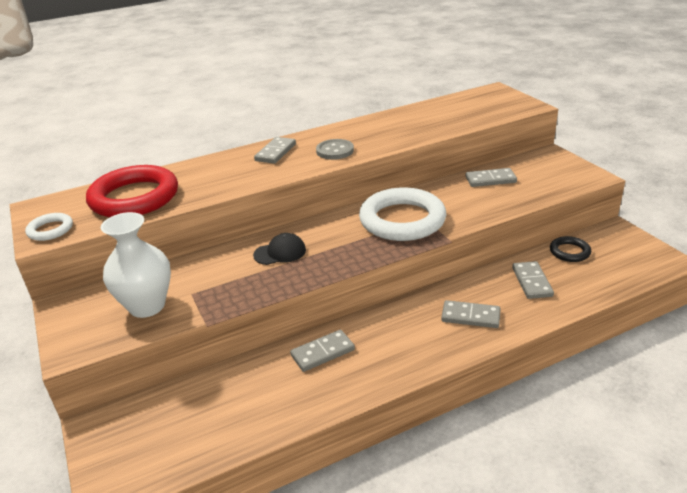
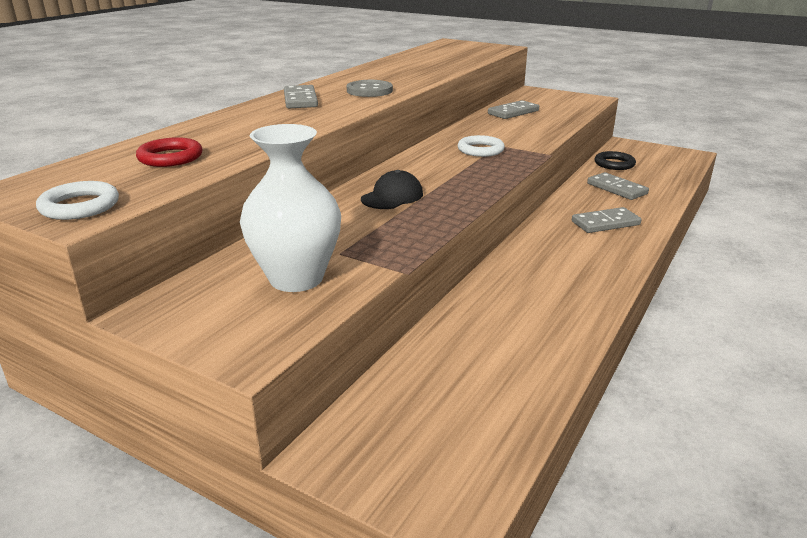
camera: 35 degrees left, 5 degrees down
(134, 198) = (170, 157): red ring -> red ring, size x0.47
(322, 353) = (513, 288): grey domino -> none
(402, 220) = (480, 150): white ring -> white ring, size x0.47

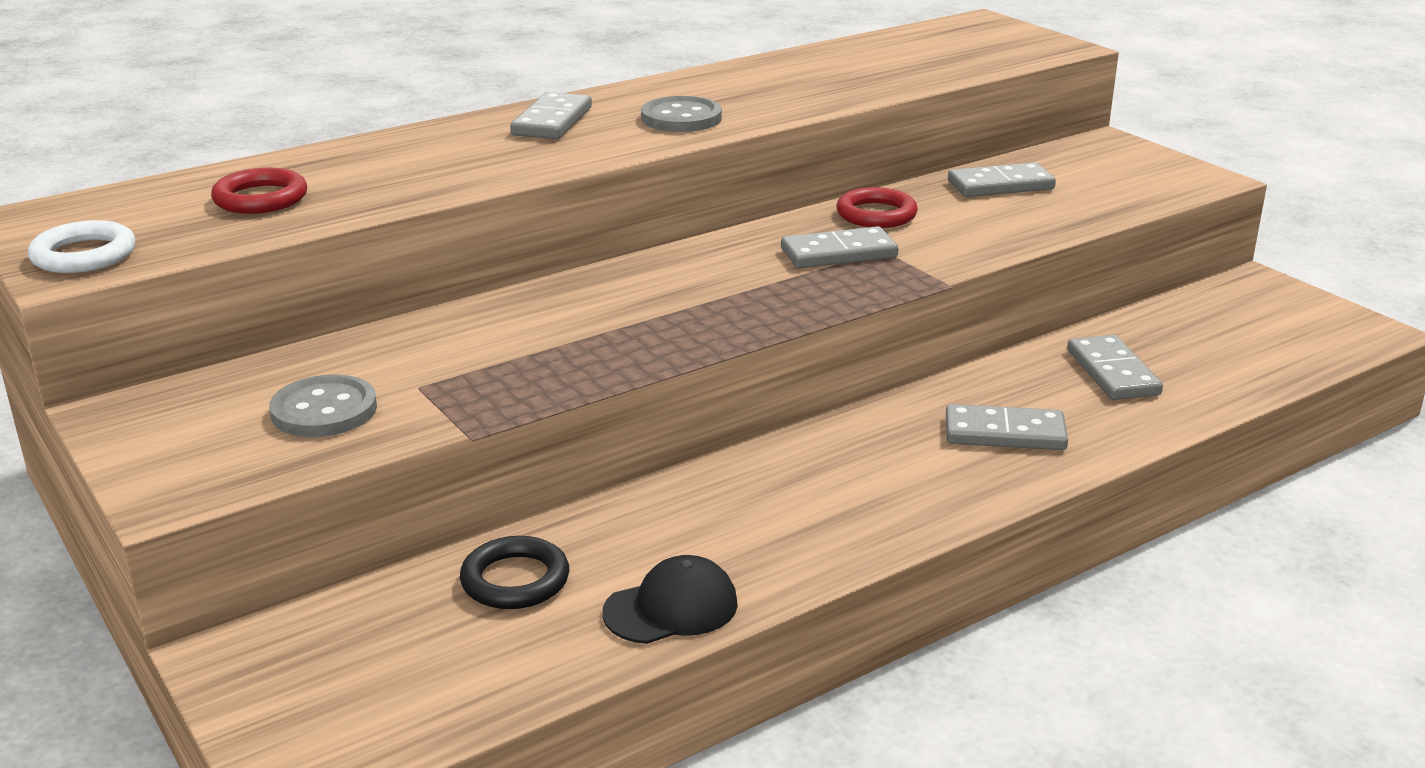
camera: 25 degrees right, 0 degrees up
(296, 278) = (324, 410): white vase -> grey button
(392, 196) = (593, 312): black cap -> black cap (671, 608)
(474, 131) = (876, 214): none -> red ring
(480, 150) = (839, 253): white ring -> grey domino
(614, 164) = (1174, 321): black ring -> black ring (515, 580)

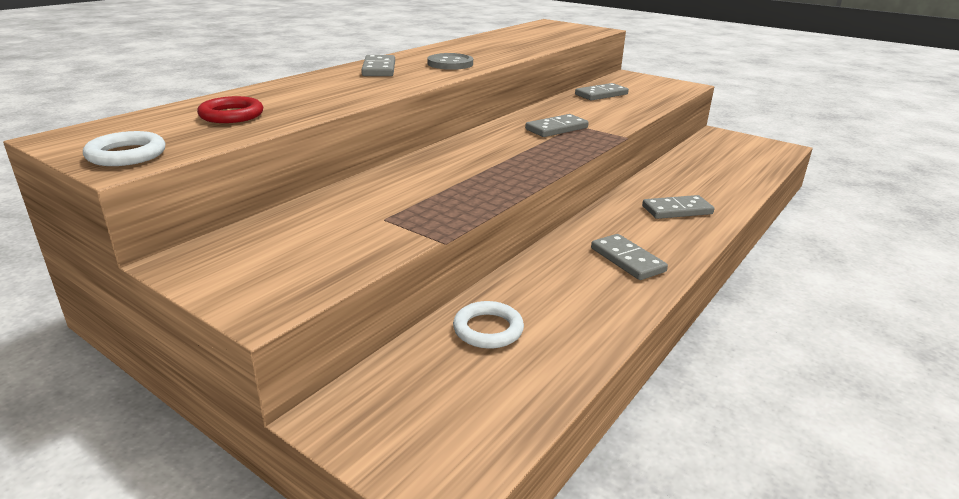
camera: 20 degrees left, 0 degrees up
(324, 410) = (333, 240): grey button -> none
(515, 580) = (488, 329): black ring -> white ring
(671, 608) = (593, 328): black cap -> none
(876, 214) = (556, 111): red ring -> none
(1113, 372) = (697, 177): grey domino -> grey domino (627, 260)

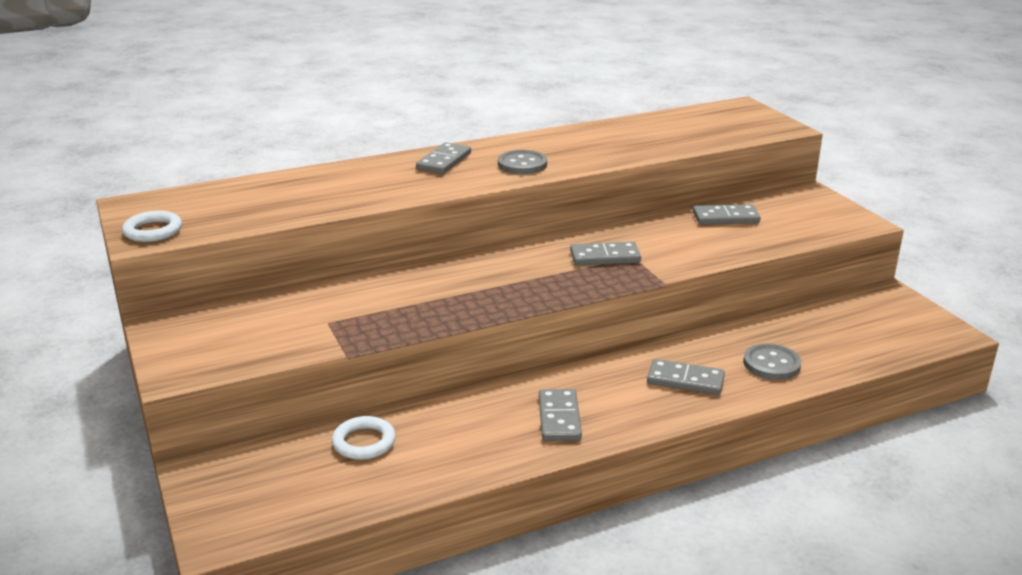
camera: 30 degrees right, 0 degrees up
(231, 115) = (259, 202): red ring -> none
(714, 187) = (771, 364): none -> grey button

